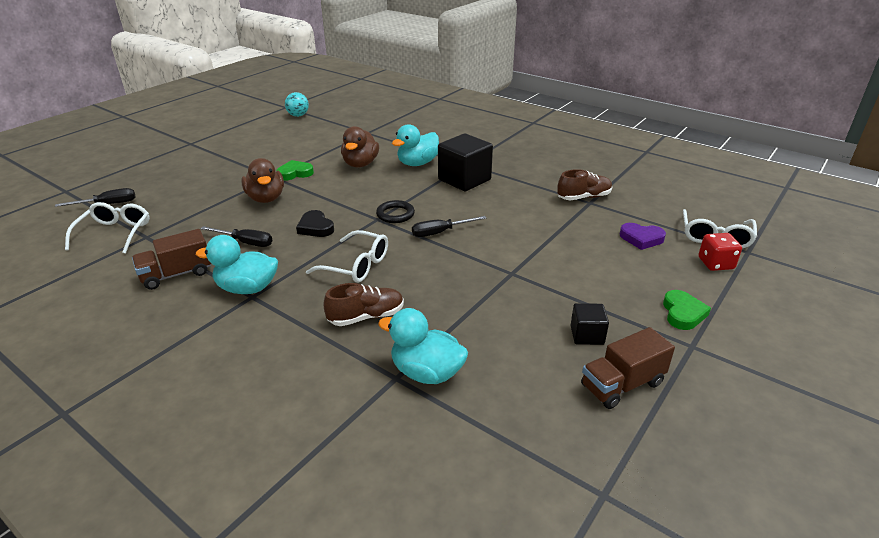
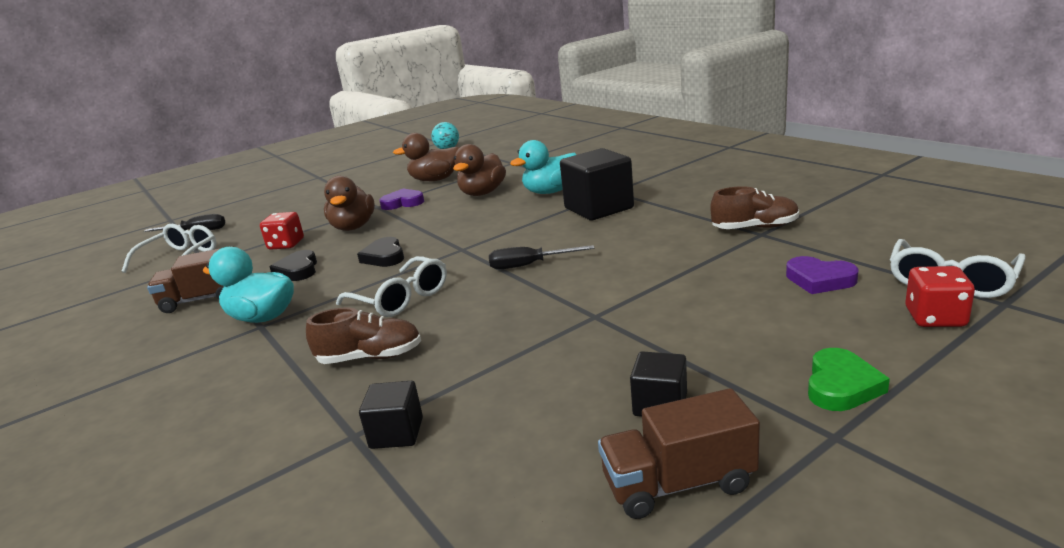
camera: 20 degrees right, 10 degrees down
(214, 217) = (286, 244): none -> red dice
(245, 242) = (298, 270): black screwdriver -> black heart
(295, 173) = (403, 203): green heart -> purple heart
(308, 149) = (435, 180): none -> brown duck
(395, 214) = (487, 245): black ring -> none
(426, 372) = (396, 433): turquoise duck -> black cube

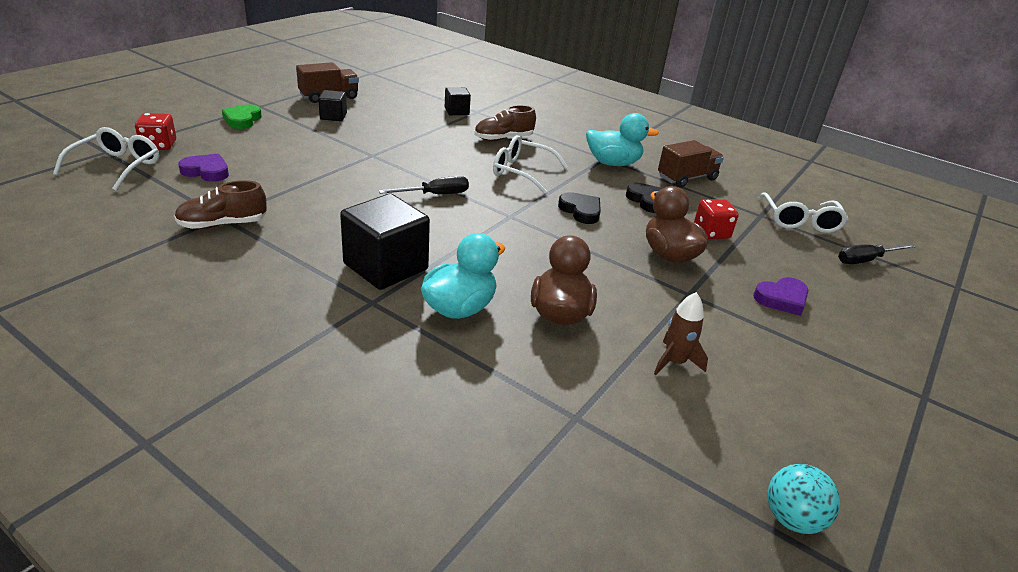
camera: 155 degrees right, 10 degrees up
(403, 203) = (659, 299): purple heart -> purple heart (782, 299)
(435, 180) = (674, 362): brown duck -> brown rocket

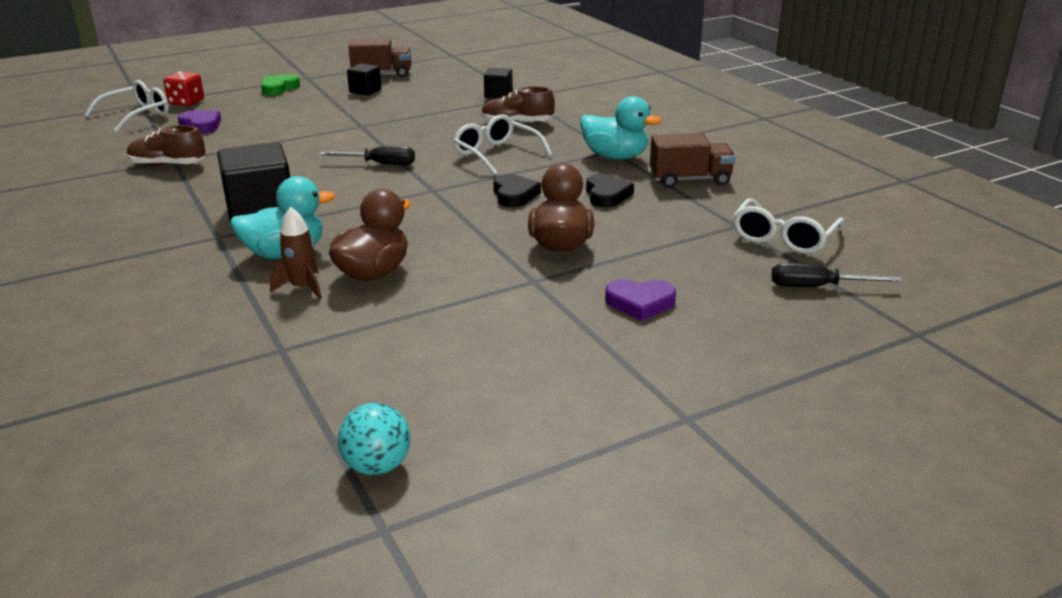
camera: 30 degrees right, 5 degrees down
(674, 362) = (434, 330): brown rocket -> brown rocket (302, 288)
(711, 232) = (643, 233): red dice -> none

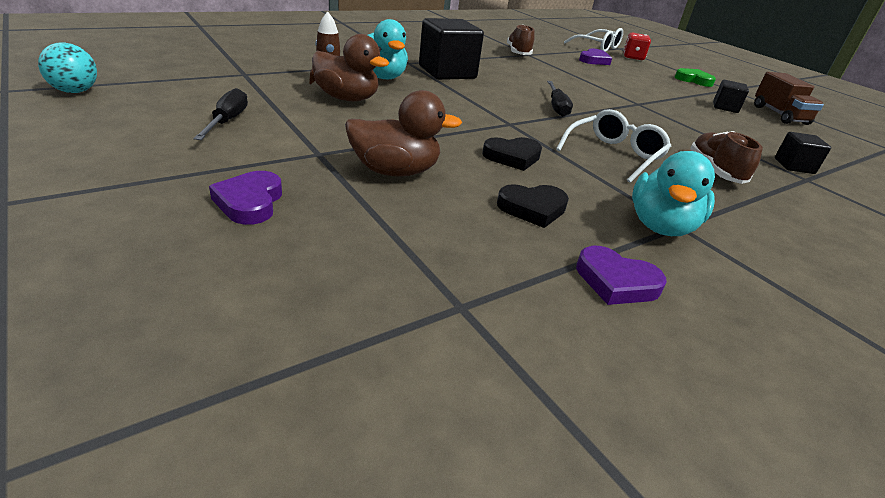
camera: 80 degrees right, 5 degrees up
(690, 180) = (616, 282): brown truck -> purple heart
(783, 237) = (420, 354): white glasses -> none
(817, 287) = (234, 362): black screwdriver -> black screwdriver (227, 121)

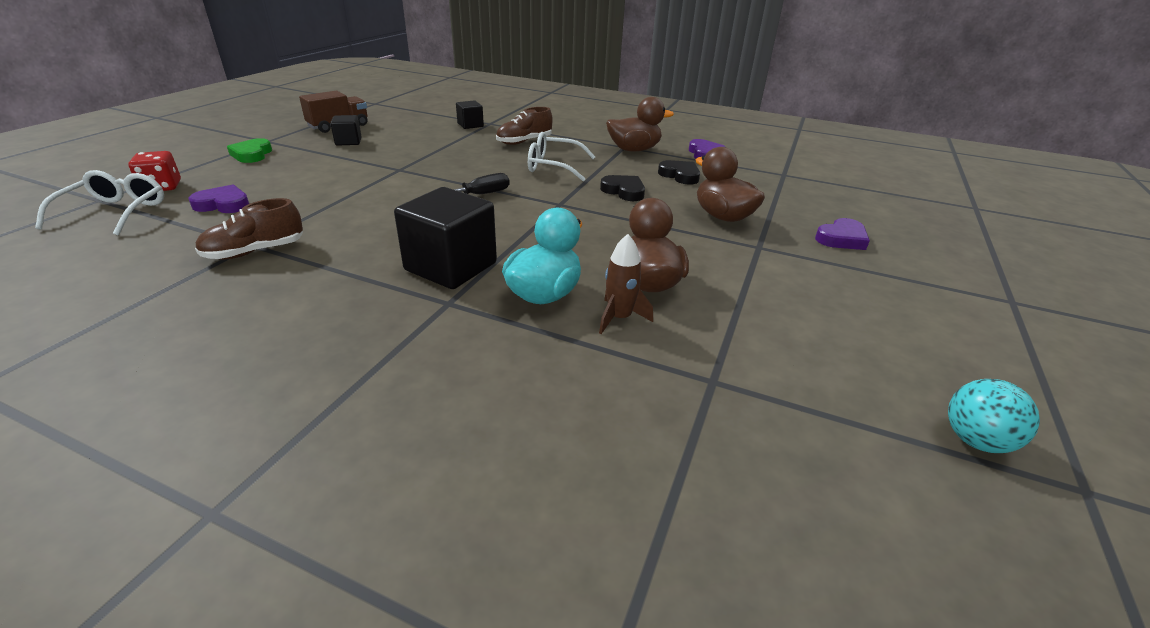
camera: 120 degrees left, 0 degrees up
(227, 121) = (806, 306): black screwdriver -> none
(660, 226) = (634, 150): turquoise duck -> brown duck

